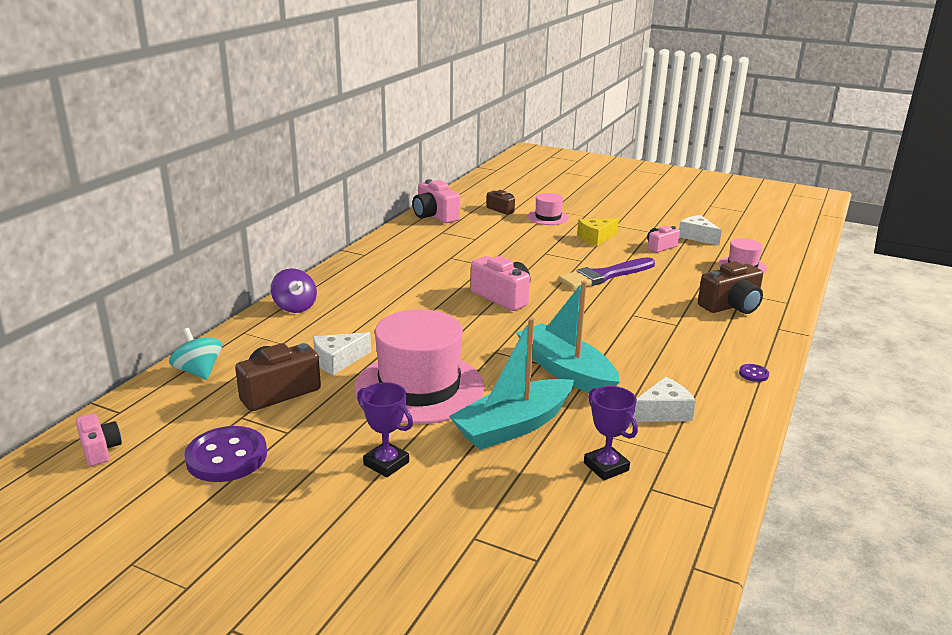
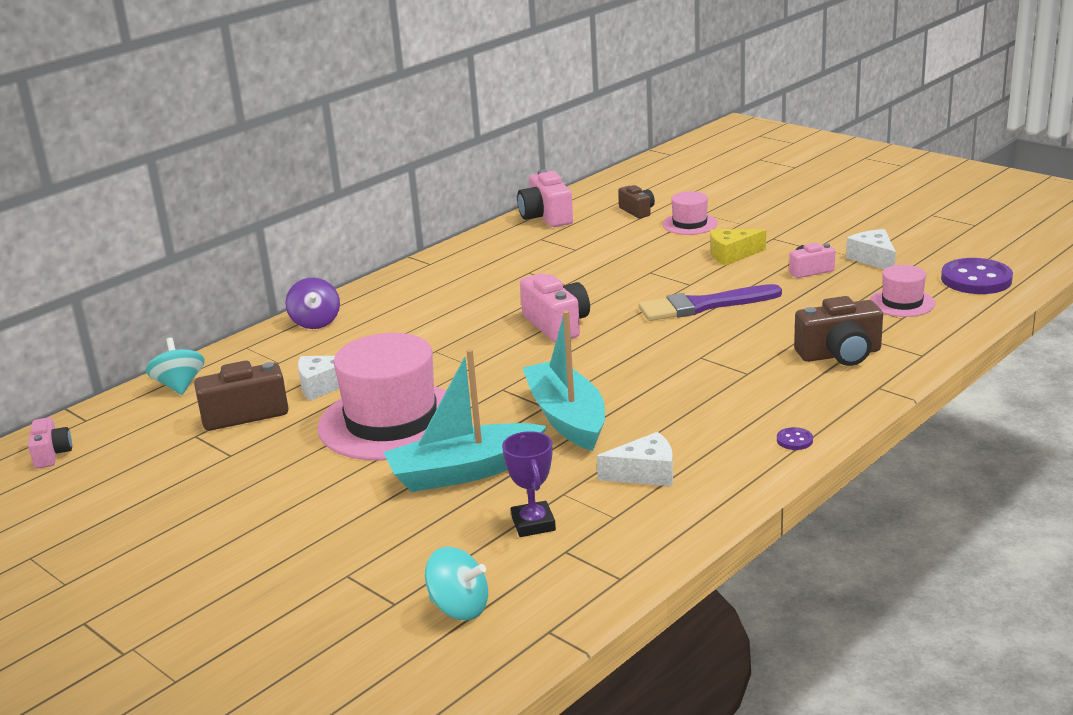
camera: 20 degrees right, 0 degrees up
(226, 457) = (160, 473): purple button -> purple button (976, 279)
(386, 463) = (307, 495): purple trophy -> none
(599, 556) = (459, 608): none -> turquoise spinning top

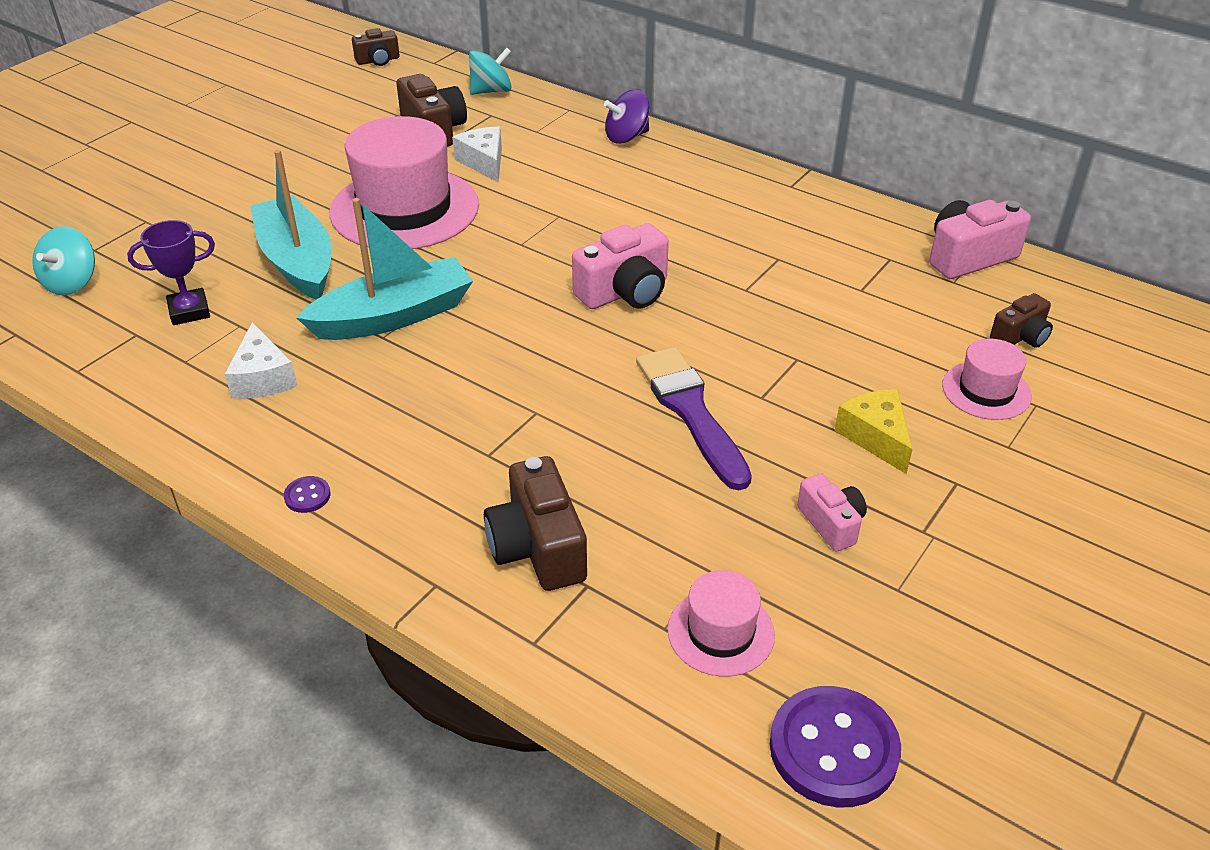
camera: 80 degrees right, 15 degrees up
(51, 454) = (378, 60): pink camera -> brown camera
(873, 259) = (897, 606): white cheese -> none

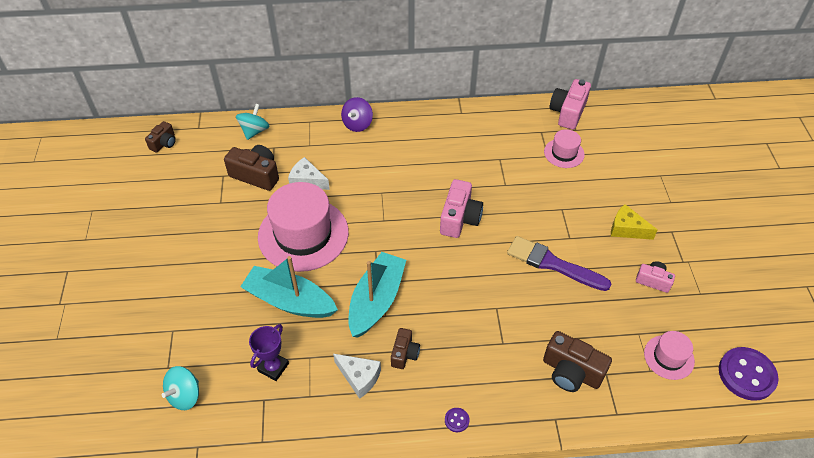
camera: 40 degrees left, 10 degrees up
(72, 283) = (185, 395): turquoise spinning top -> turquoise spinning top turned 60 degrees clockwise
(986, 391) = (639, 180): pink hat -> pink hat (564, 153)
(1020, 337) = (624, 144): brown camera -> brown camera (404, 354)

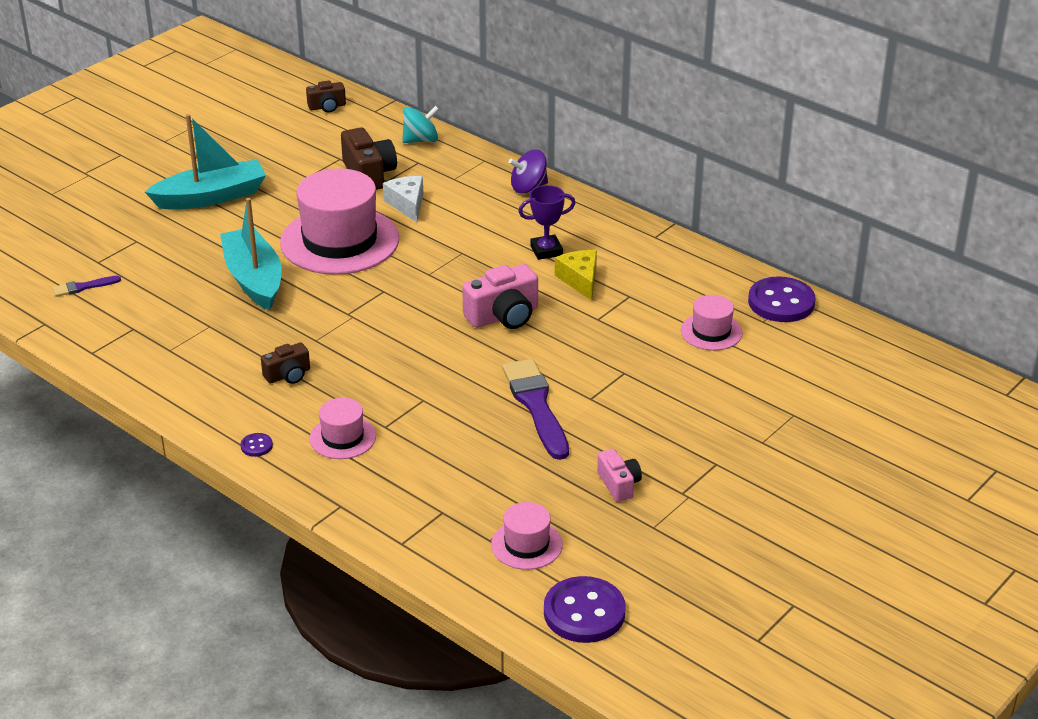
camera: 45 degrees right, 15 degrees down
(185, 395) = (83, 287): turquoise spinning top -> purple brush
(273, 367) = (172, 313): purple trophy -> purple trophy (546, 251)
(359, 377) = (226, 365): white cheese -> none
(376, 300) = (325, 325): turquoise boat -> turquoise boat (211, 197)
(492, 371) = (342, 437): none -> pink hat
(568, 112) = (781, 302): pink camera -> purple button
(571, 372) = (412, 487): brown camera -> none
(627, 229) = (667, 430): yellow cheese -> yellow cheese (580, 280)

